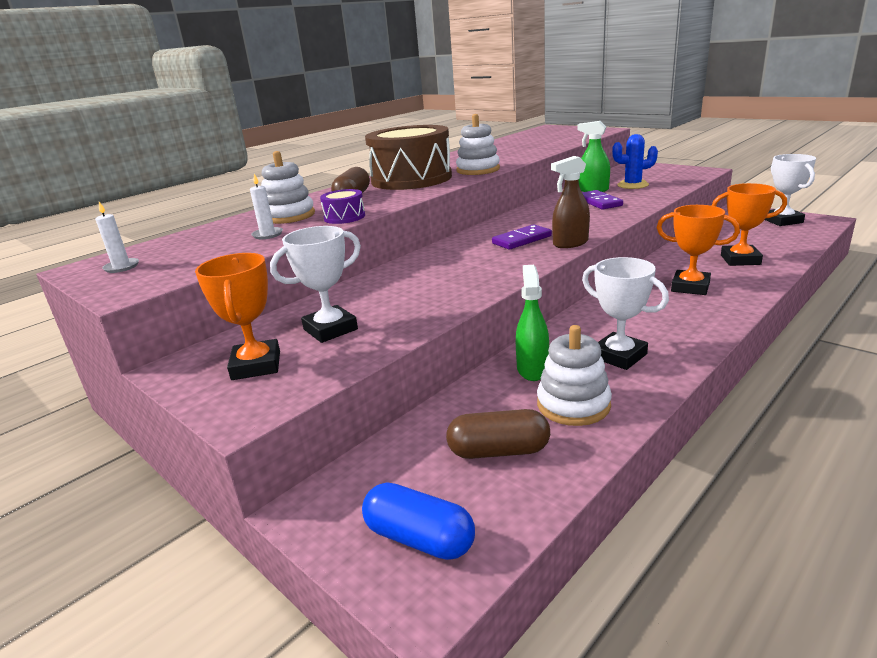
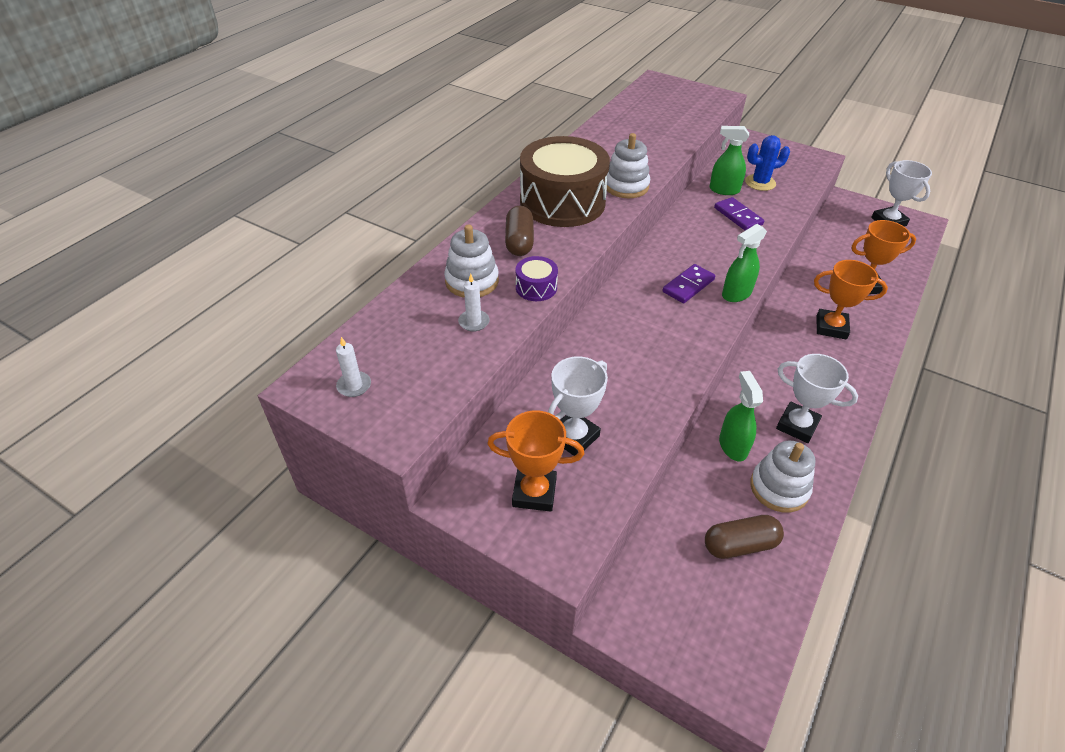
camera: 15 degrees left, 20 degrees up
(256, 365) = (534, 493): orange trophy -> orange trophy turned 60 degrees counterclockwise
(419, 538) = (716, 638): blue capsule -> none
(570, 243) = (736, 294): brown spray bottle -> green spray bottle

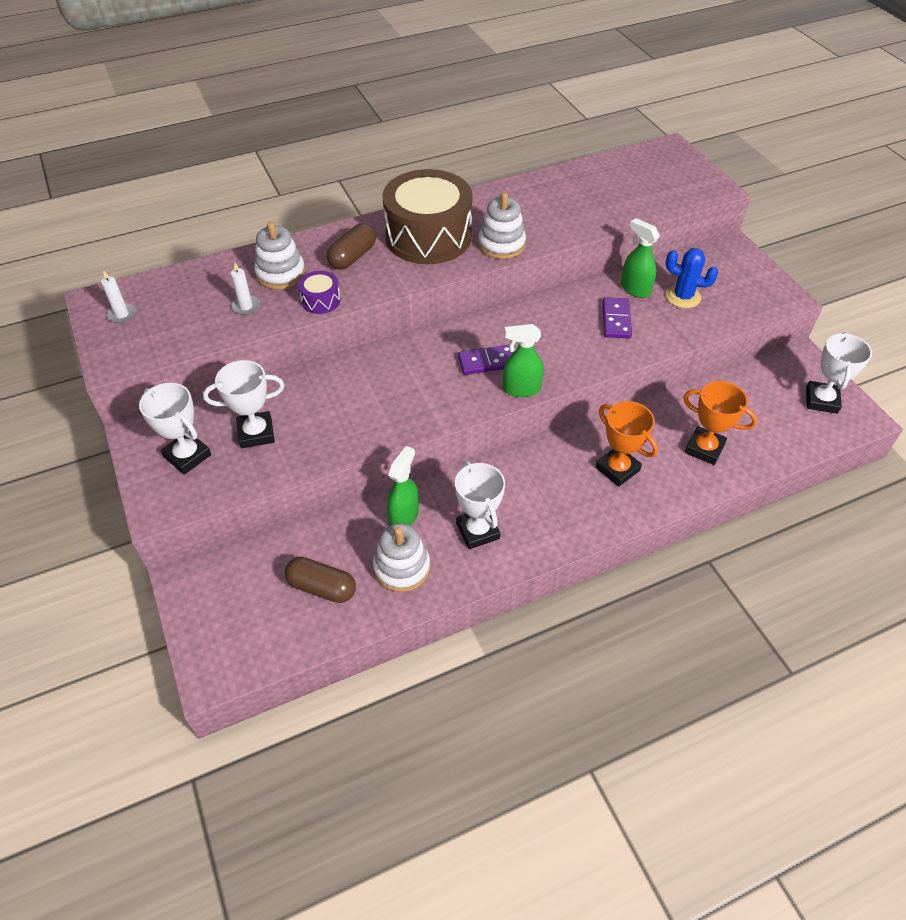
camera: 35 degrees right, 5 degrees up
(534, 493) = (187, 456): orange trophy -> white trophy

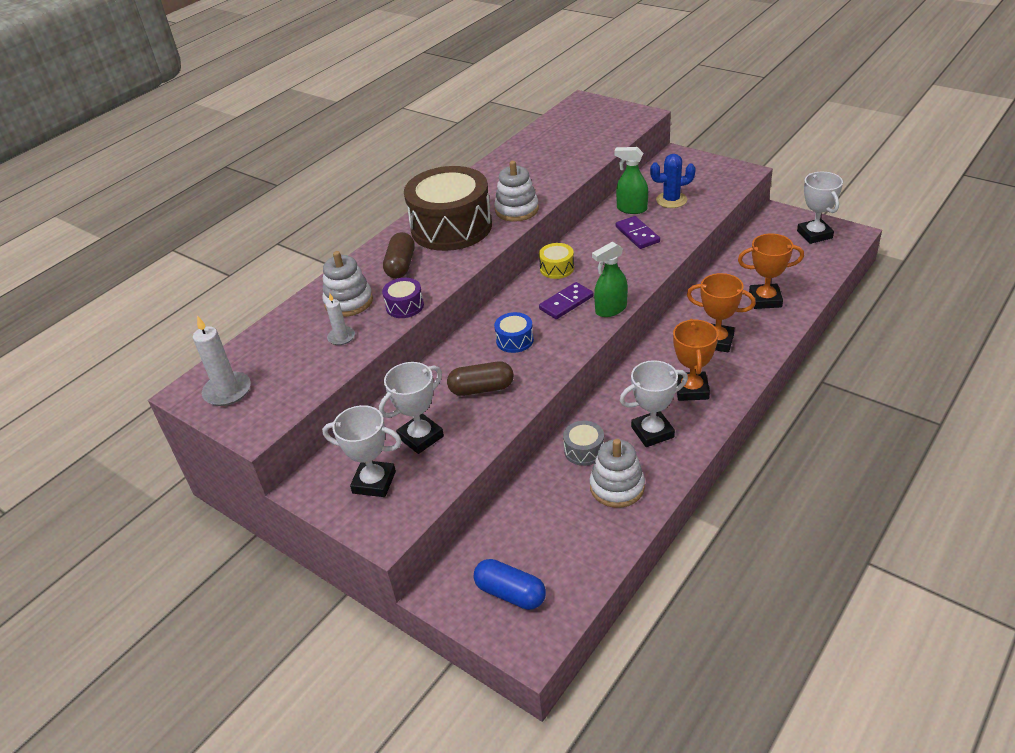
camera: 25 degrees left, 10 degrees down
(122, 314) = (227, 391): white candle -> white candle, size x1.65
(236, 615) = (510, 593): none -> blue capsule
(322, 587) = (565, 534): brown capsule -> brown capsule (481, 388)
(404, 516) = (584, 450): green spray bottle -> grey drum
(410, 378) = (514, 340): none -> blue drum
(478, 531) = (652, 432): white trophy -> white trophy turned 60 degrees counterclockwise
(510, 321) = (557, 268): none -> yellow drum
(549, 507) = (691, 390): none -> orange trophy

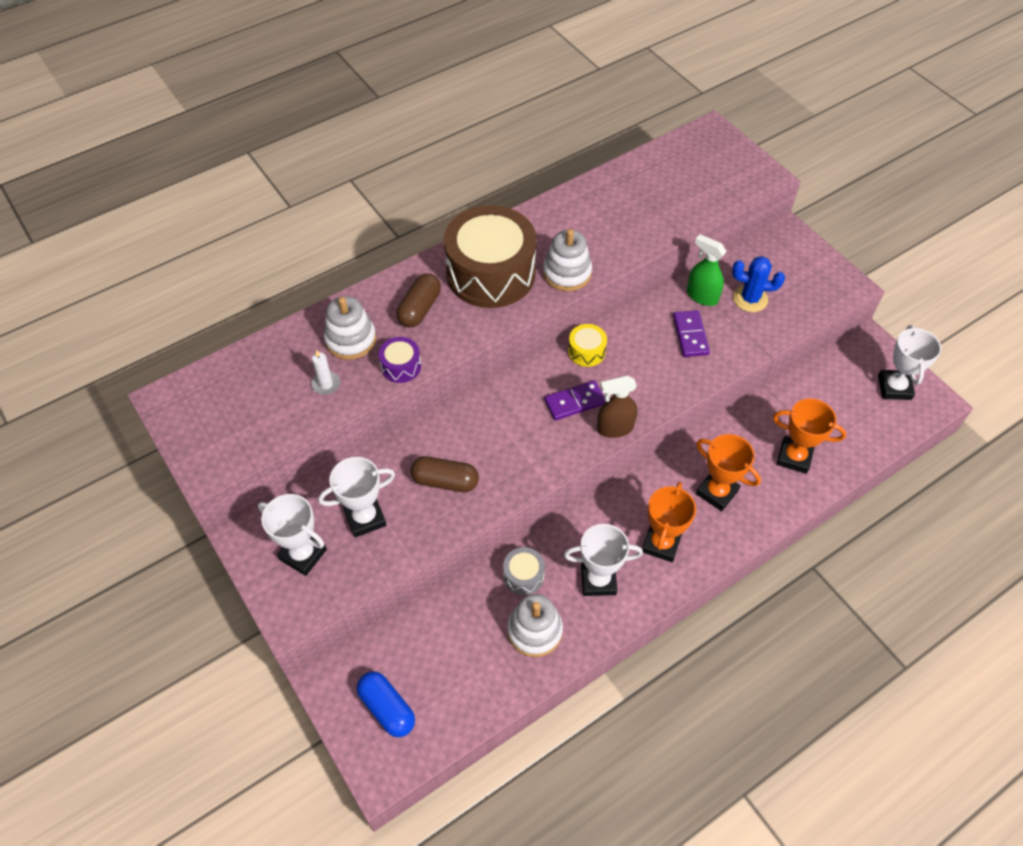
camera: 15 degrees right, 15 degrees up
(227, 391) = (199, 412): white candle -> none
(514, 340) = (503, 432): blue drum -> none
(610, 309) = (614, 428): green spray bottle -> brown spray bottle

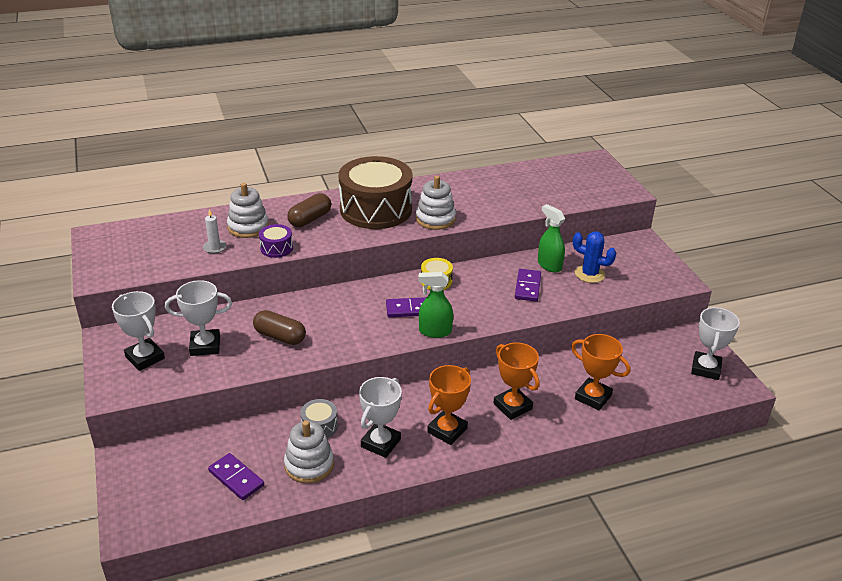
camera: 15 degrees right, 20 degrees down
(387, 708) = (160, 488): blue capsule -> none
(464, 671) = (236, 478): none -> purple domino
(598, 580) = (380, 443): white trophy -> white trophy turned 75 degrees counterclockwise
(614, 428) = (435, 331): brown spray bottle -> green spray bottle

